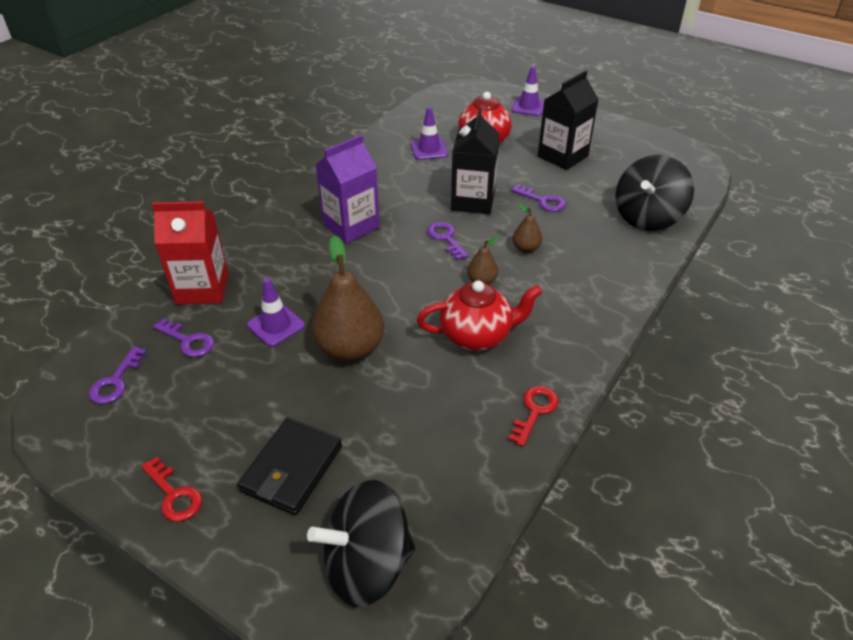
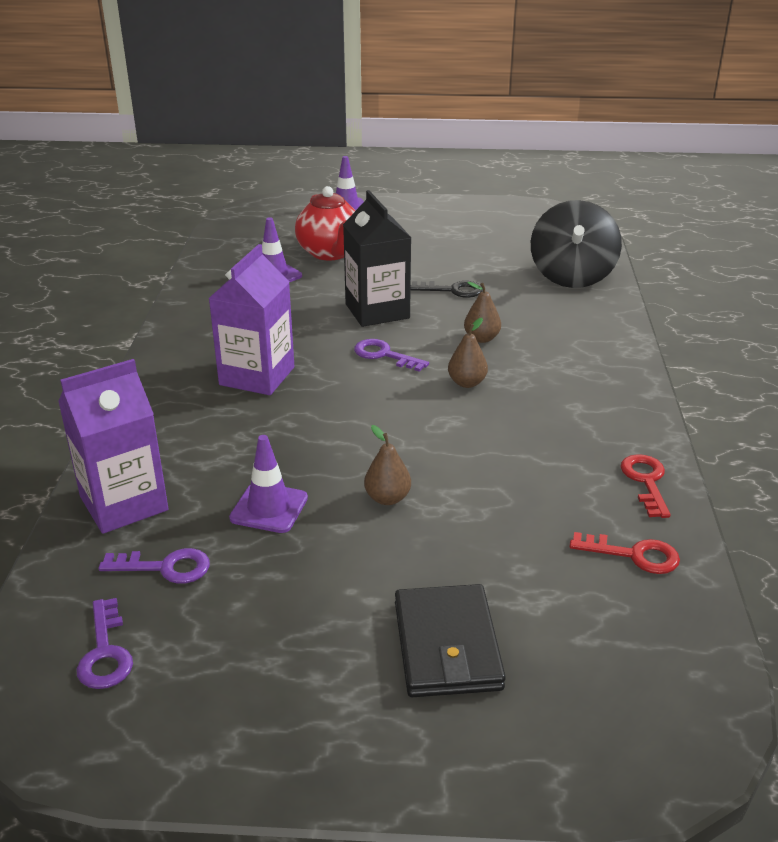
camera: 30 degrees left, 10 degrees down
(174, 495) = (327, 741): red key -> red key (633, 555)
(202, 288) = (124, 503): red carton -> purple carton
(350, 349) = (387, 498): brown pear -> brown pear, size x0.48
(367, 564) = (632, 699): black spinning top -> none
(477, 336) = (515, 435): red teapot -> none
(542, 201) = (452, 290): purple key -> black key
(562, 156) = (431, 244): black carton -> none

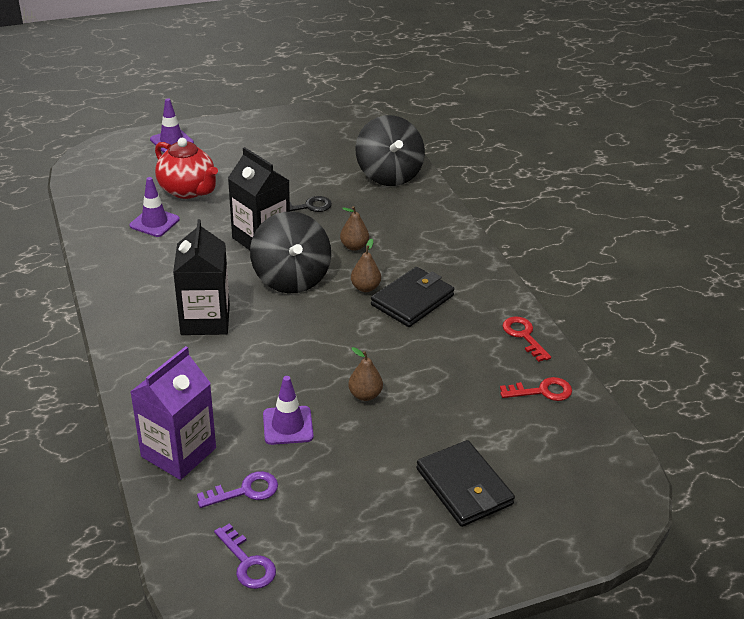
camera: 25 degrees left, 5 degrees up
(257, 376) = (205, 320): purple carton -> black carton
(384, 355) = (291, 278): purple key -> black spinning top
(518, 408) = (412, 300): none -> black wallet

